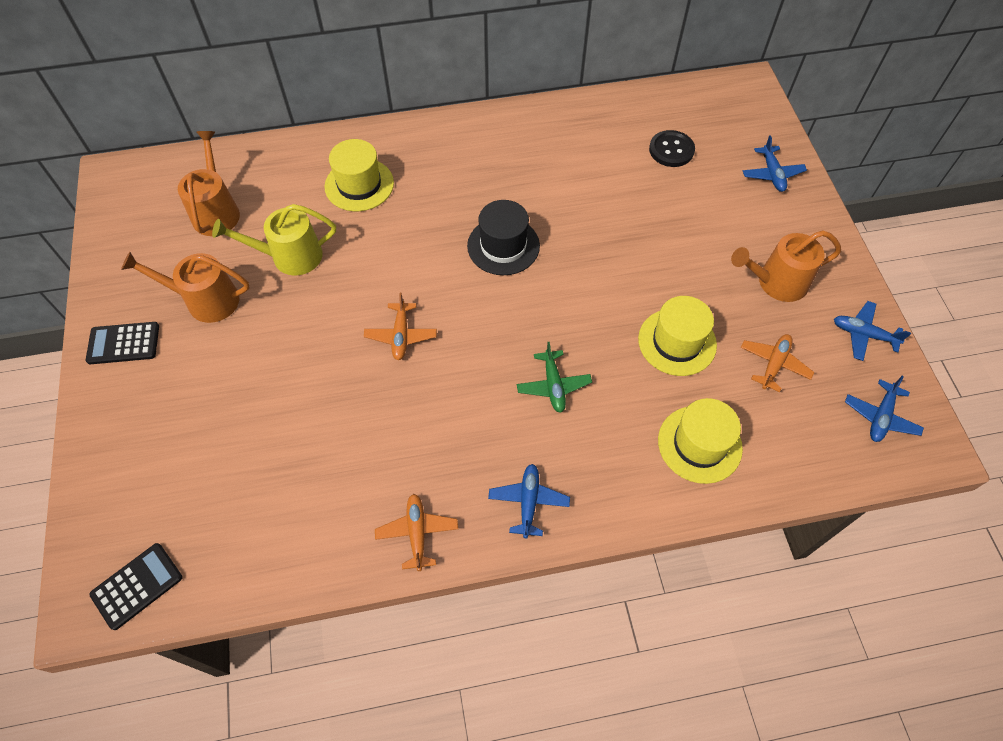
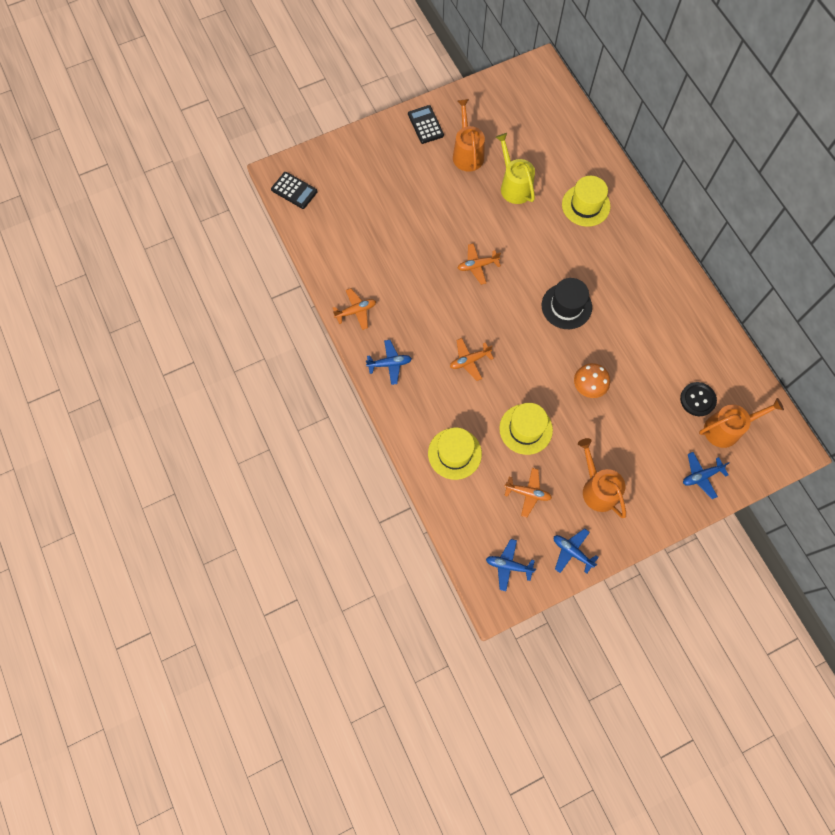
camera: 75 degrees right, 10 degrees up
(216, 211) = (534, 133): orange watering can -> orange watering can (726, 429)
(553, 385) = (469, 360): green plane -> orange plane
(631, 254) = (588, 388): none -> orange mushroom
(863, 334) = (572, 552): blue plane -> blue plane turned 60 degrees counterclockwise

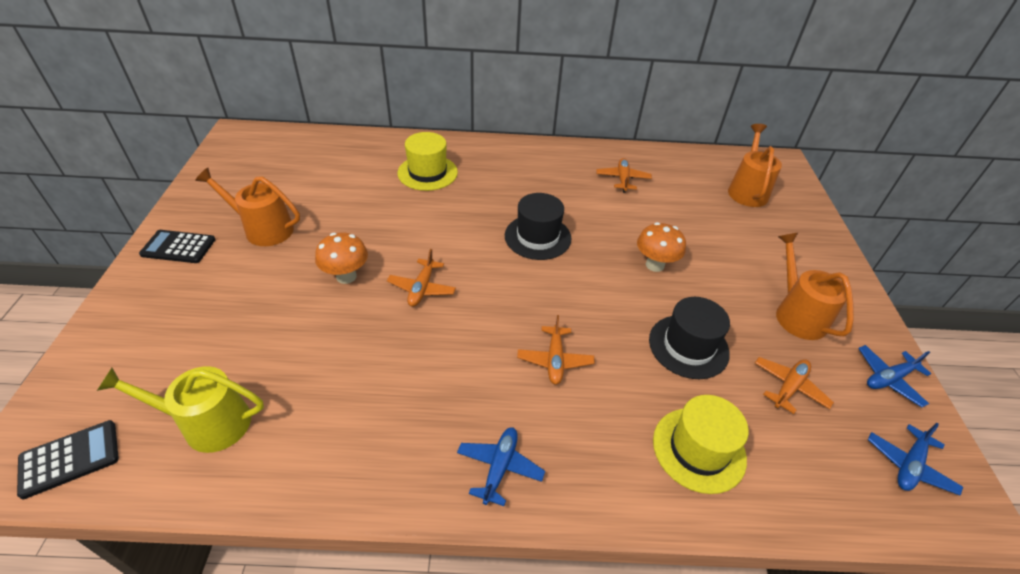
camera: 65 degrees left, 25 degrees down
(356, 311) = (372, 472): orange plane -> orange plane (622, 179)
(460, 222) = (346, 276): none -> orange mushroom
(514, 186) = (349, 211): yellow watering can -> yellow watering can (208, 423)
(525, 429) = (688, 346): yellow hat -> black hat
(597, 489) = (797, 314): orange watering can -> orange watering can turned 75 degrees clockwise
(697, 399) = (706, 194): black button -> none
(701, 476) = (798, 227): blue plane -> none

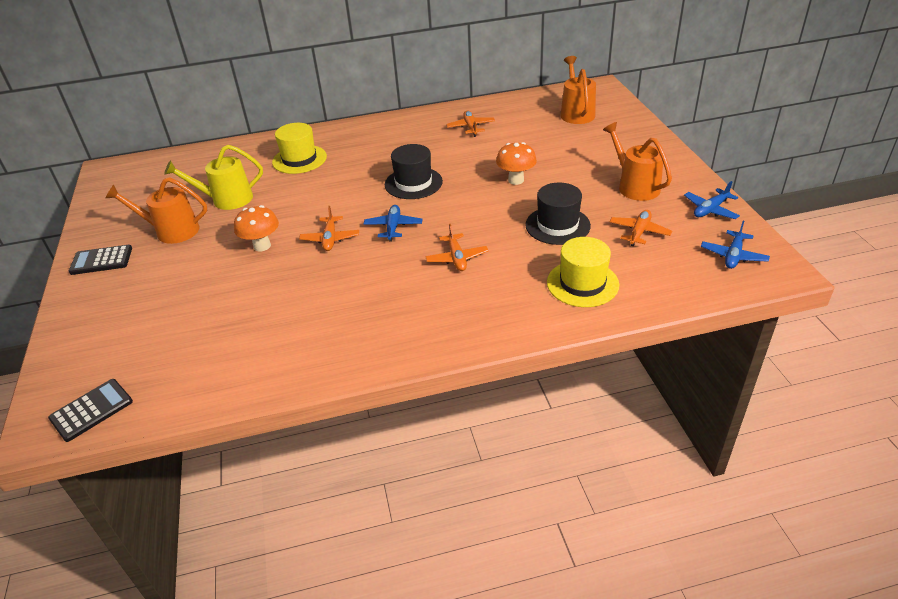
camera: 10 degrees left, 5 degrees down
(208, 423) = (195, 362): yellow watering can -> yellow watering can (227, 199)
(499, 467) = (438, 330): blue plane -> blue plane (393, 227)

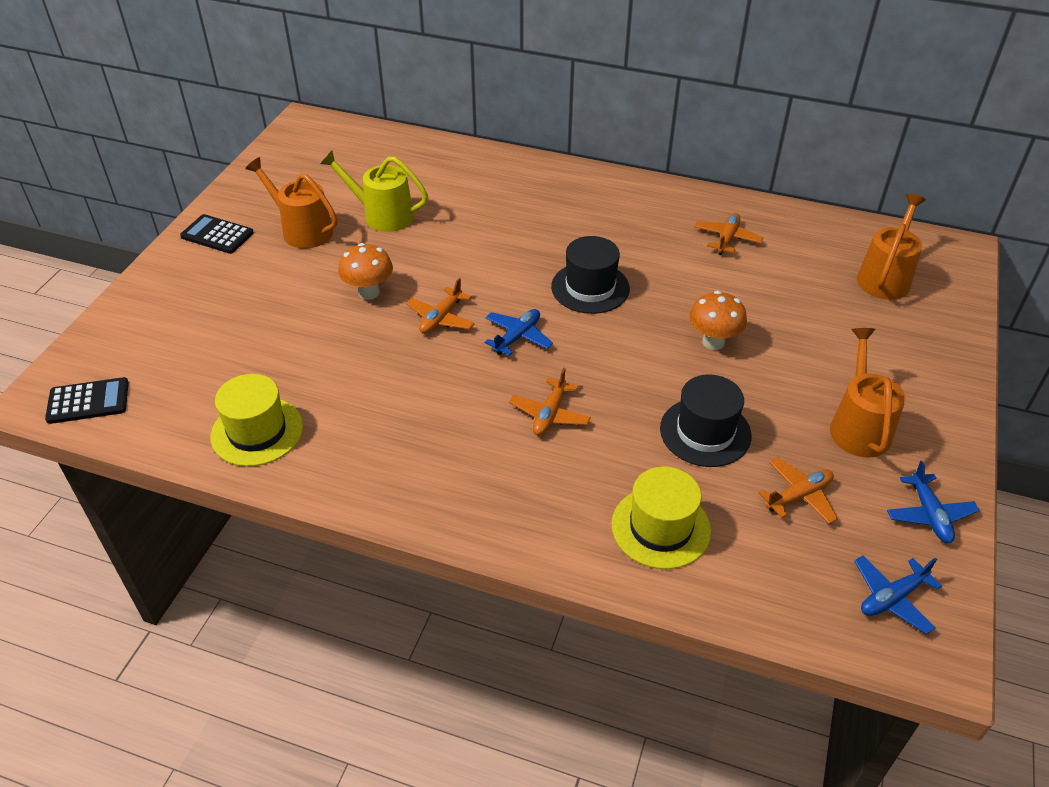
camera: 30 degrees right, 5 degrees up
(299, 159) = (495, 196): yellow hat -> yellow hat (257, 431)
(710, 210) = (929, 514): blue plane -> blue plane turned 90 degrees counterclockwise

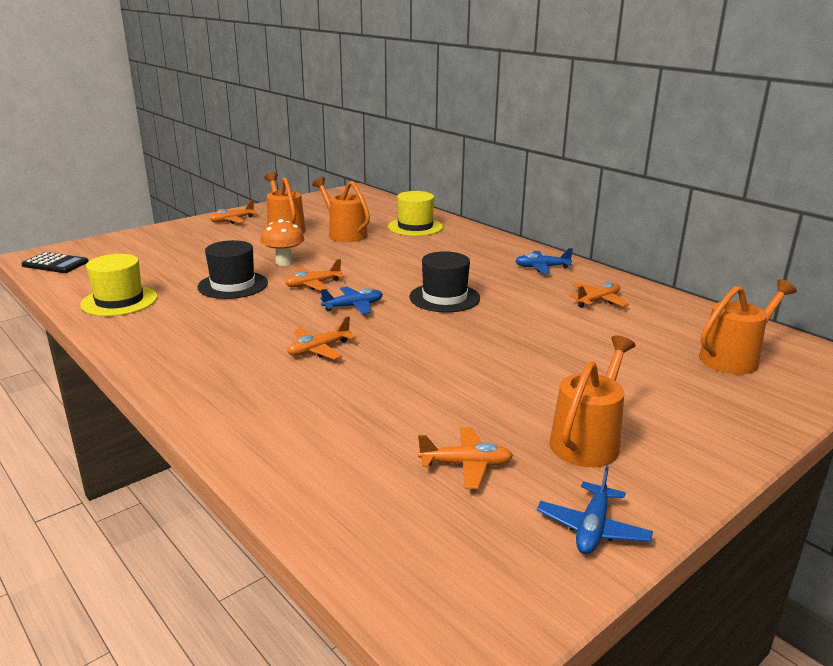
camera: 30 degrees right, 20 degrees down
(217, 235) = (232, 220): black calculator -> orange plane
(382, 215) = (344, 234): yellow watering can -> orange watering can
(660, 527) = (313, 439): yellow hat -> yellow hat (415, 227)
(705, 432) = (431, 397): black hat -> black hat (233, 285)
(713, 342) = (509, 350): orange mushroom -> none
(892, 598) = (470, 575): blue plane -> blue plane (542, 267)

